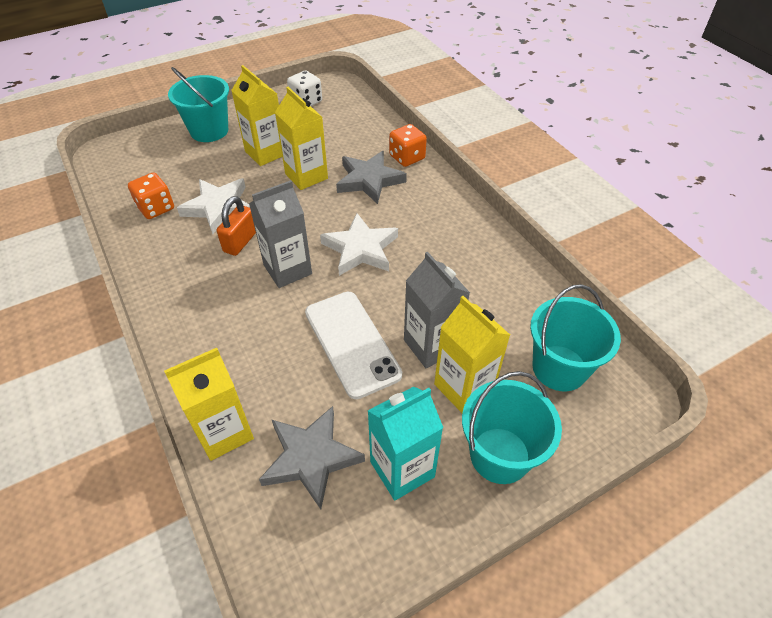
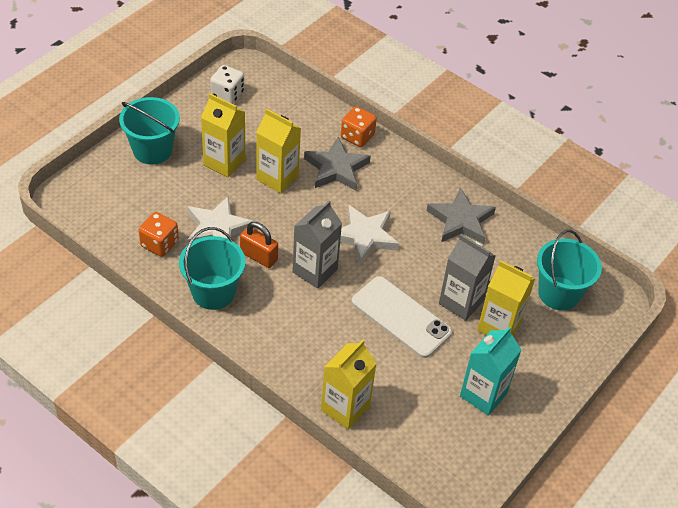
camera: 25 degrees left, 0 degrees up
(240, 242) = (259, 256): orange padlock -> orange padlock turned 60 degrees counterclockwise
(311, 458) = (417, 406): grey star -> grey star (460, 221)
(500, 455) = (543, 366): turquoise bucket -> turquoise bucket (213, 292)

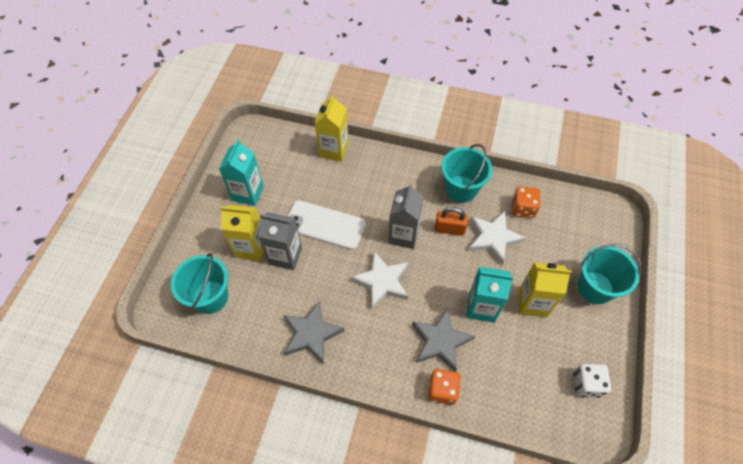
camera: 160 degrees right, 10 degrees up
(277, 178) = (481, 307): yellow carton -> turquoise carton

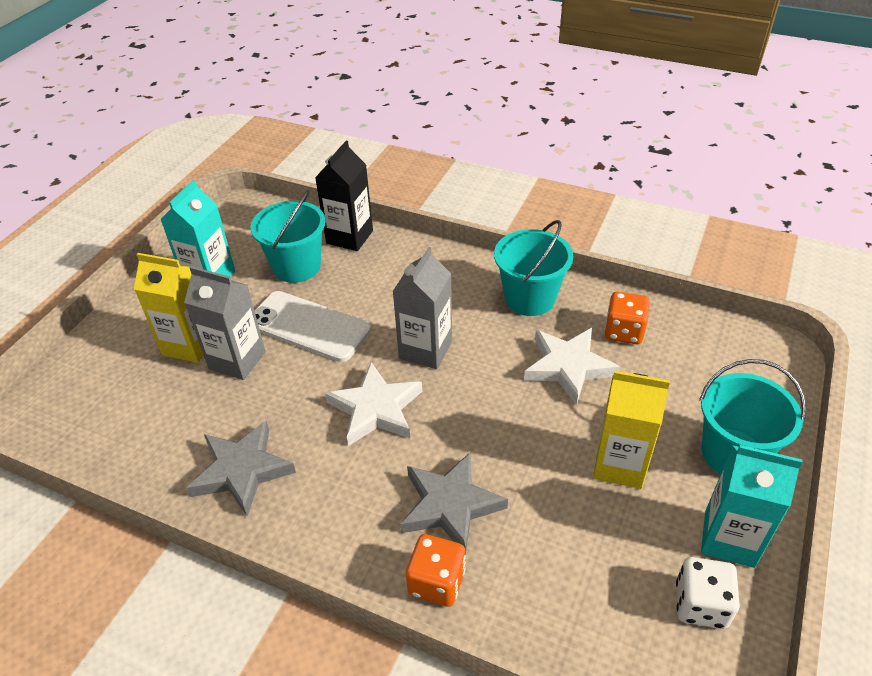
camera: 10 degrees right, 15 degrees down
(210, 297) = (106, 403): turquoise bucket -> turquoise bucket (297, 266)
(333, 150) = (349, 237): yellow carton -> black carton
(449, 229) = (500, 348): orange padlock -> none
(481, 307) = (530, 462): turquoise carton -> turquoise carton (729, 538)

